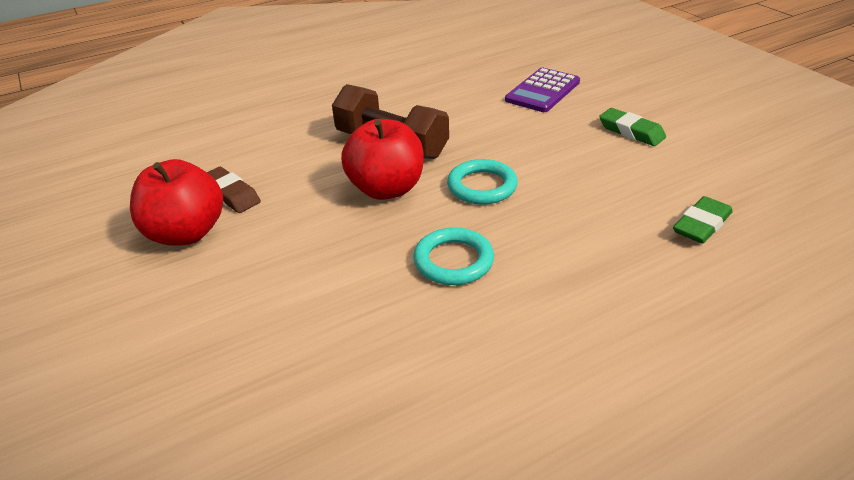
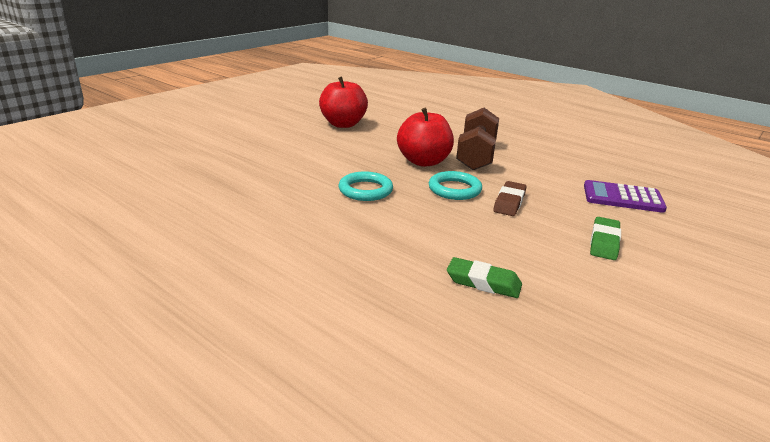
camera: 65 degrees right, 10 degrees down
(230, 194) = (383, 126): brown eraser -> brown eraser (509, 202)

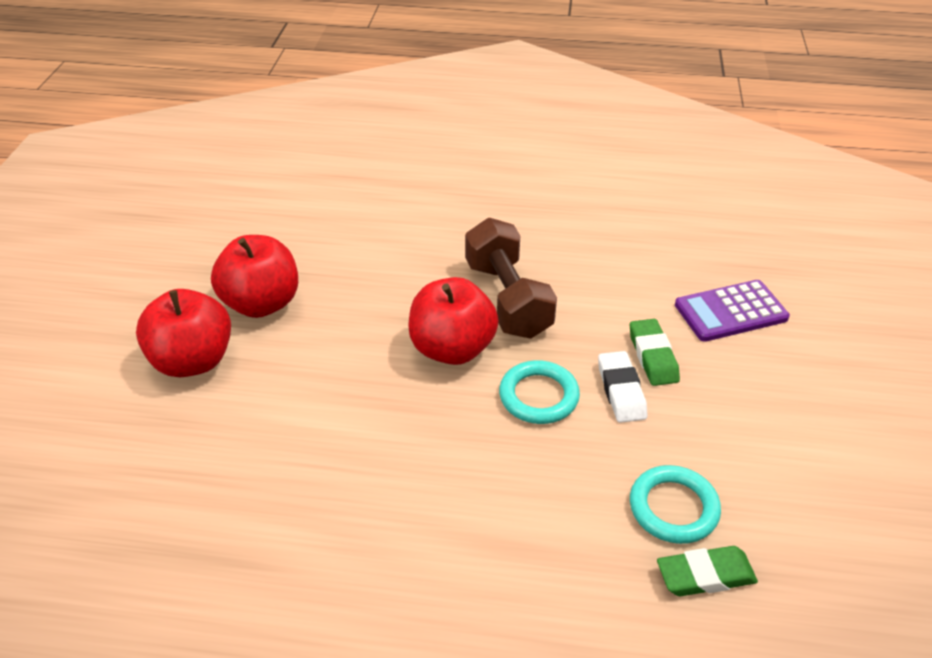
camera: 30 degrees left, 15 degrees up
(290, 130) = (193, 361): none -> red apple
(365, 190) = (430, 461): turquoise ring -> turquoise ring (673, 508)
(509, 202) = (621, 391): brown eraser -> white eraser
(604, 242) = (769, 418): green eraser -> green eraser (653, 356)

